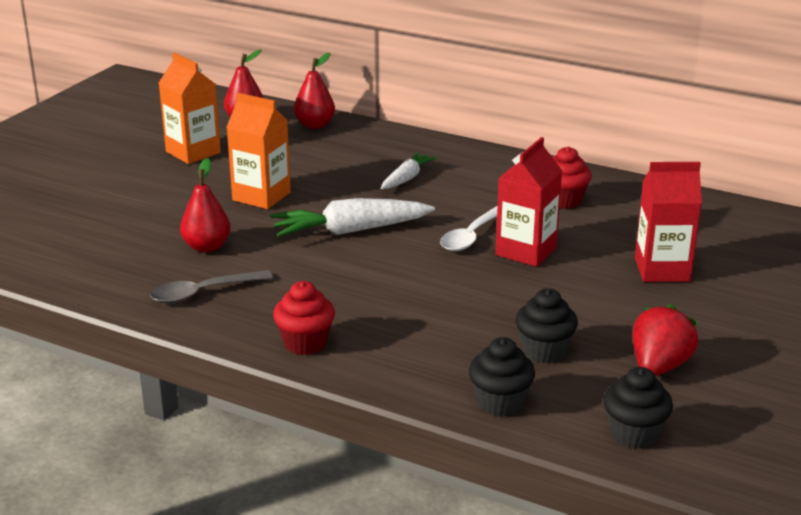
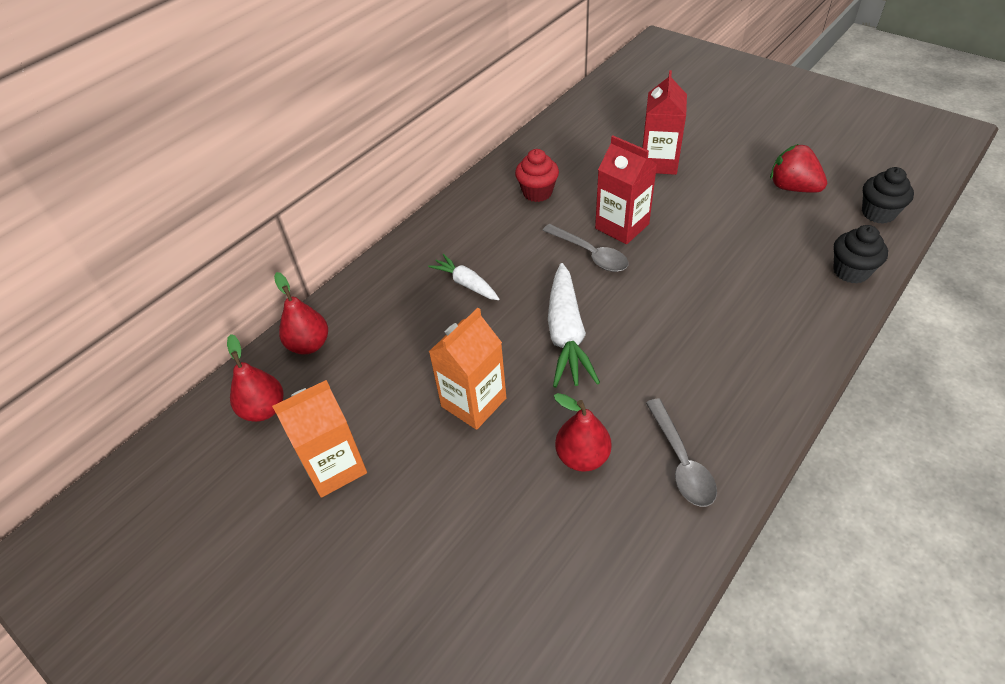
camera: 75 degrees left, 20 degrees up
(305, 343) = (774, 383): red cupcake -> none
(472, 236) = (590, 254): white spoon -> grey spoon
(544, 351) = (777, 238): black cupcake -> none

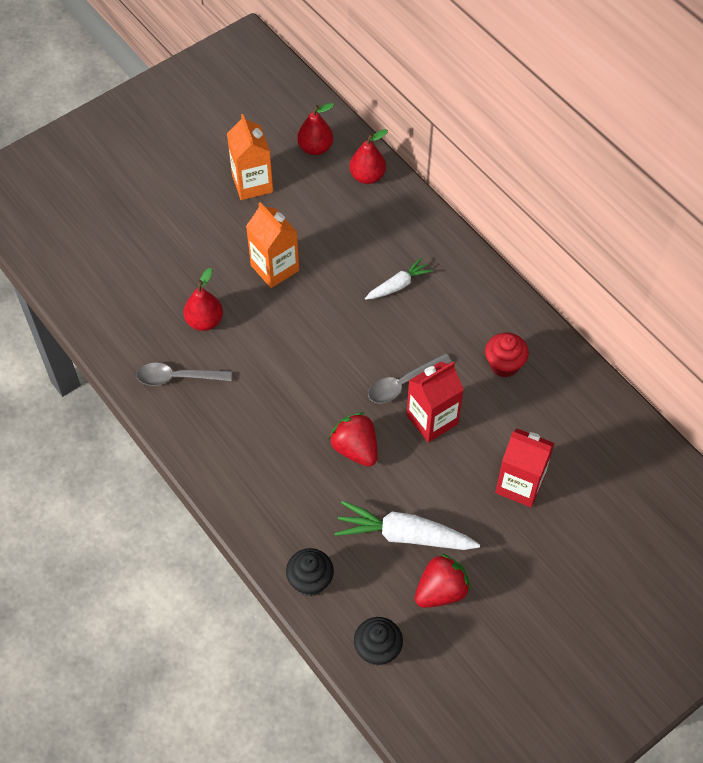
camera: 100 degrees right, 10 degrees up
(566, 334) = (317, 341): white carrot -> white carrot (404, 535)
(685, 272) = (355, 449): none -> red strawberry

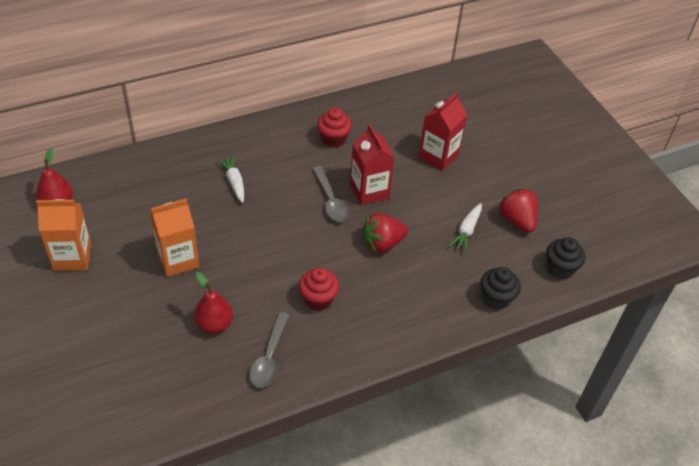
camera: 80 degrees left, 10 degrees down
(259, 403) = (318, 299): none -> red cupcake
(367, 176) = (110, 175): red pear -> none
(404, 535) = (466, 231): white carrot -> white carrot, size x0.58

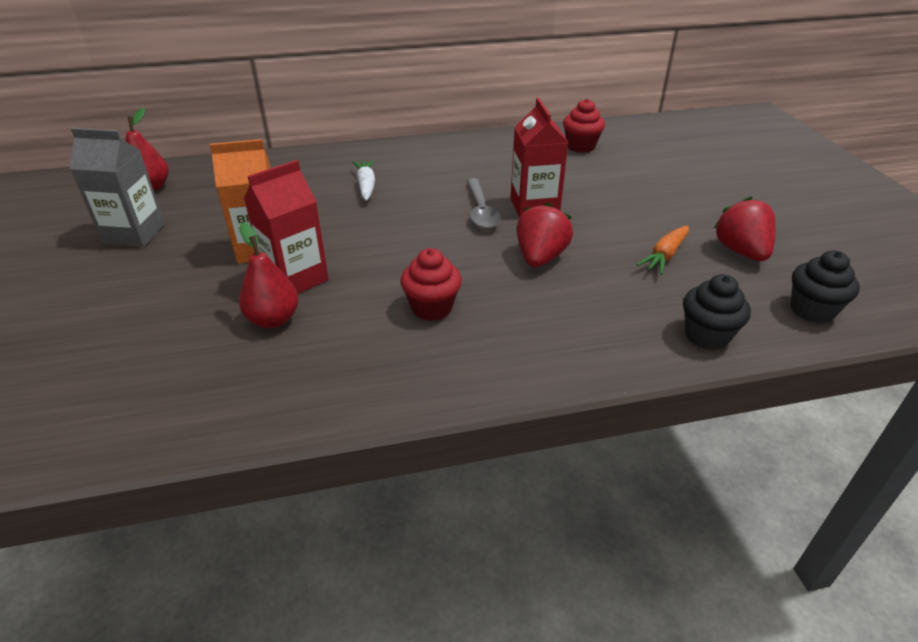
camera: 15 degrees right, 10 degrees down
(72, 257) = (134, 234): orange carton -> grey carton
(269, 357) = (334, 368): grey spoon -> none
(333, 139) = (501, 160): red cupcake -> red cupcake (580, 146)
(382, 243) = (540, 258): red strawberry -> red strawberry turned 120 degrees clockwise
(438, 156) = (632, 183): red carton -> red carton (296, 278)
(466, 231) = (665, 256): white carrot -> orange carrot

